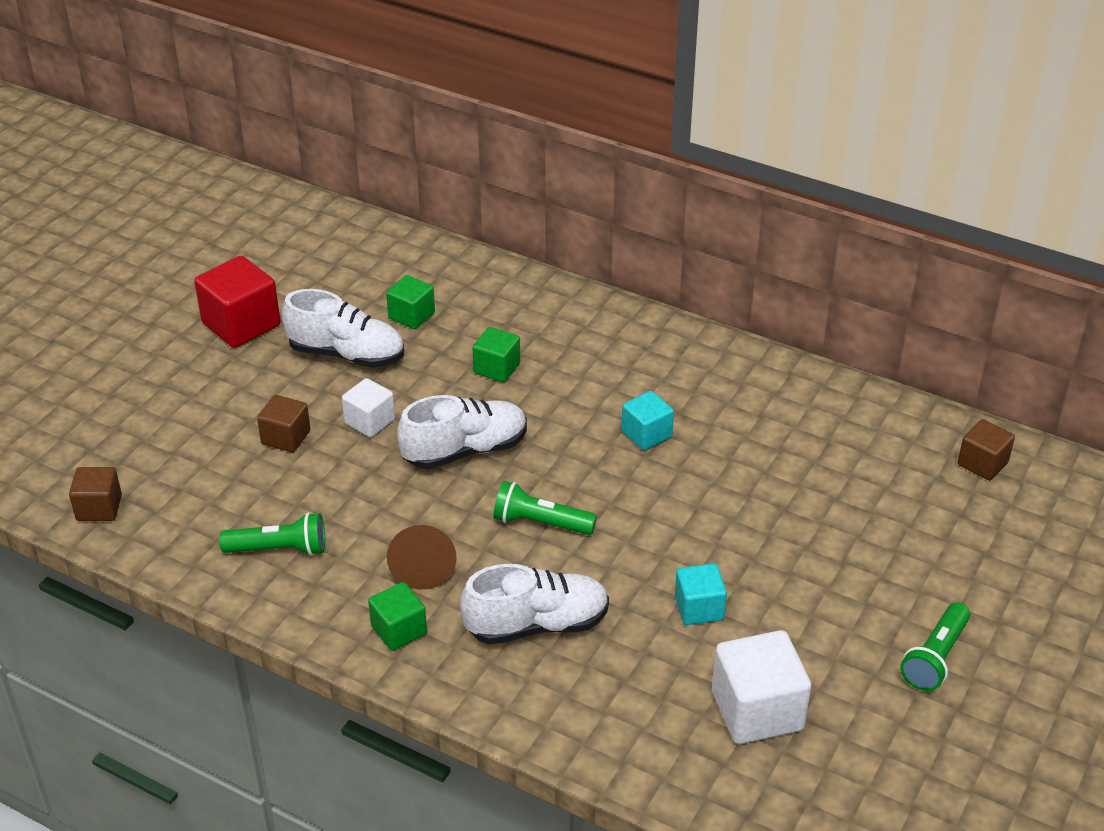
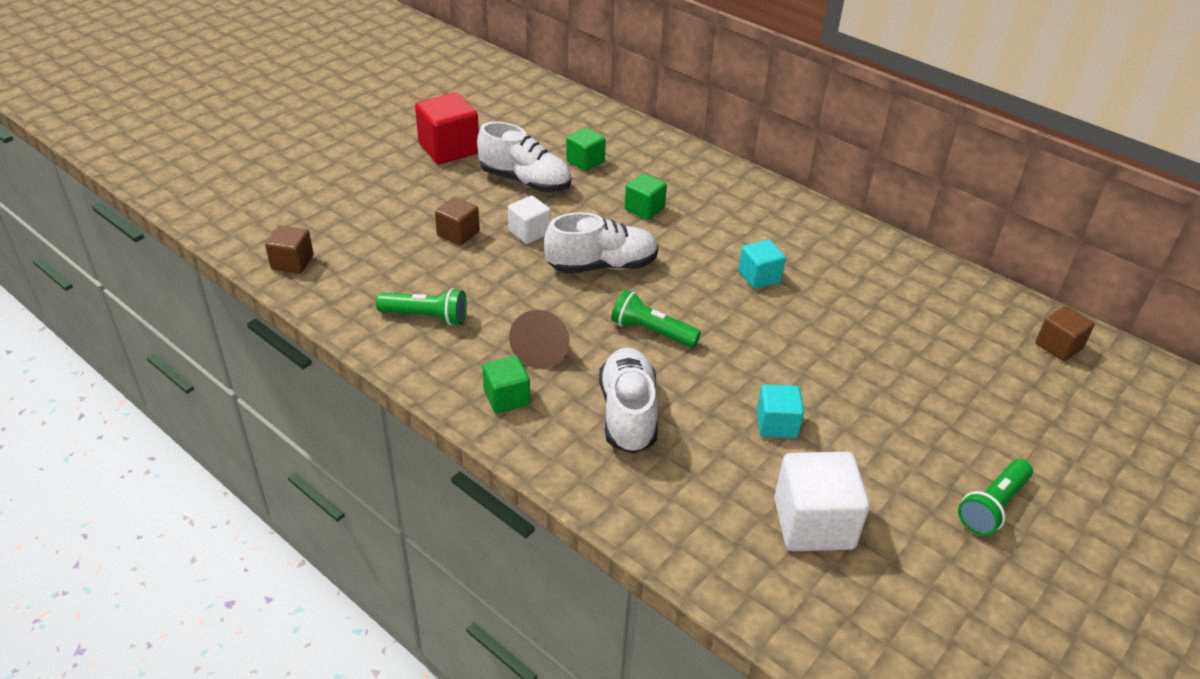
camera: 10 degrees right, 0 degrees up
(537, 625) = (628, 414): white shoe -> white shoe turned 90 degrees counterclockwise

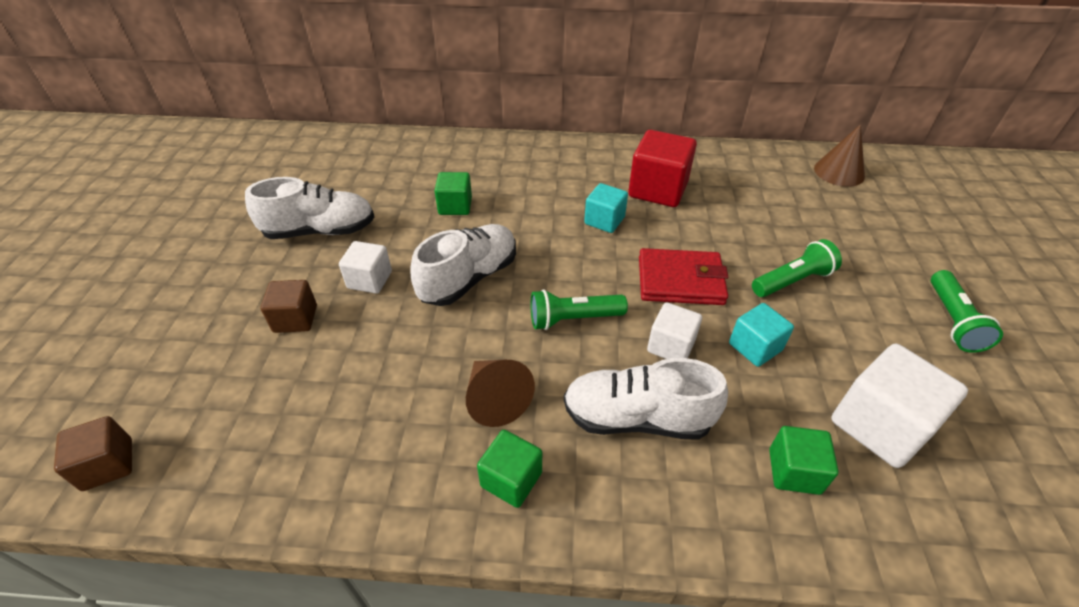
camera: 35 degrees left, 5 degrees up
(426, 316) = (339, 436): green flashlight -> green flashlight (792, 280)
(449, 149) = (209, 233): red cube -> red cube (658, 189)
(585, 161) = (362, 187): green cube -> green cube (794, 471)
(628, 414) = (637, 418): white shoe -> white shoe turned 45 degrees counterclockwise
(707, 387) = (671, 346): none -> white cube
(771, 351) = (680, 281): none -> red wallet
(1058, 346) = (839, 172): brown cube -> brown cone

